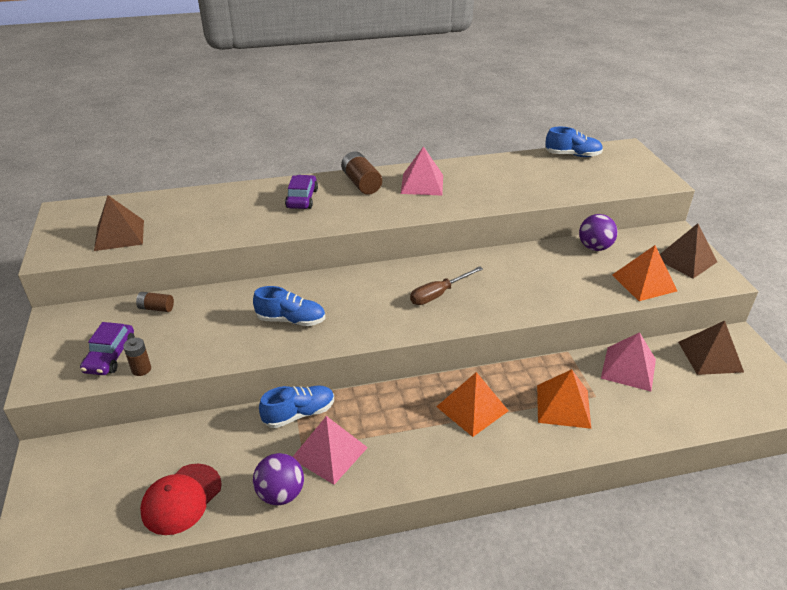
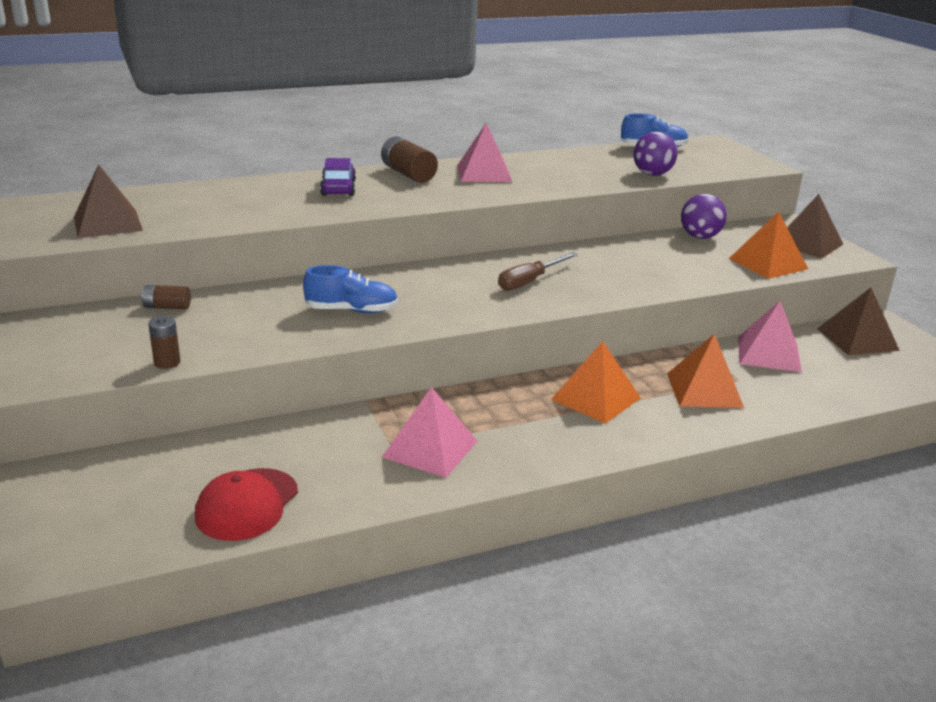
camera: 10 degrees left, 10 degrees down
(110, 356) = (119, 353): purple car -> none
(281, 494) = (379, 490): purple ball -> purple ball (652, 174)
(299, 414) = (378, 415): blue shoe -> none

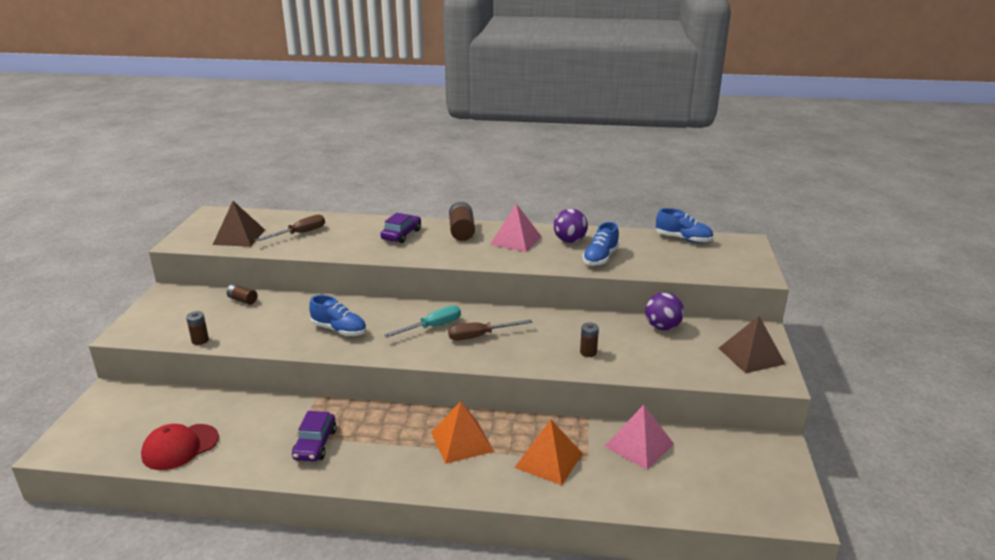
camera: 30 degrees right, 0 degrees up
(195, 207) = (299, 233): none -> brown screwdriver
(430, 449) = (315, 444): pink pyramid -> purple car
(463, 284) = (432, 327): none -> turquoise screwdriver
(598, 175) = (600, 258): none -> blue shoe
(652, 174) = (646, 265): purple ball -> purple ball (569, 241)
(661, 272) = (588, 352): none -> brown battery
(768, 263) = (689, 366): orange pyramid -> none
(857, 339) = (735, 455): brown pyramid -> none

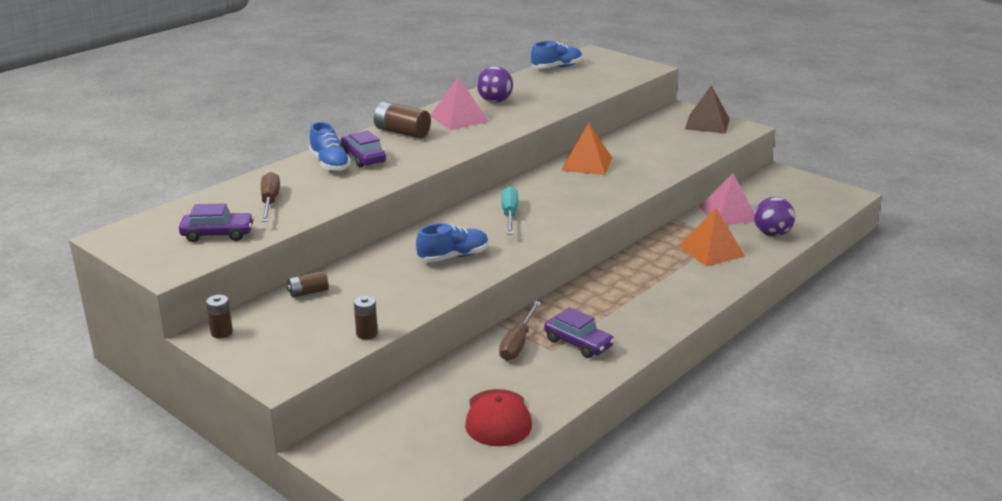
camera: 55 degrees left, 0 degrees up
(239, 237) = (218, 234): brown pyramid -> purple car
(462, 441) = (650, 276): orange pyramid -> orange pyramid (587, 163)
(480, 336) = (554, 200): brown screwdriver -> brown screwdriver (518, 343)
(588, 352) = (634, 170): brown battery -> brown battery (221, 333)
(600, 258) = (544, 101): blue shoe -> blue shoe (330, 164)
(662, 327) = (633, 135): purple ball -> purple ball (772, 234)

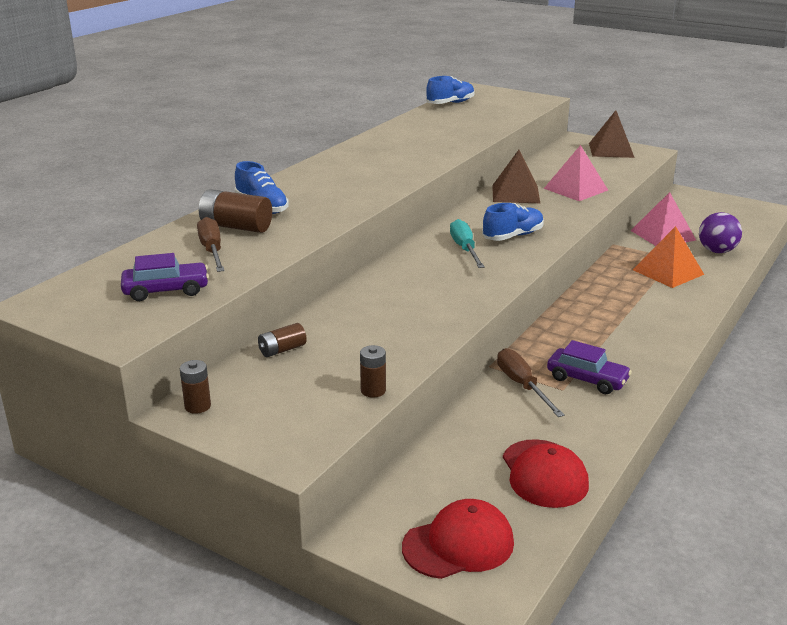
camera: 10 degrees left, 0 degrees up
(363, 158) = (296, 198): purple car -> none
(400, 465) = (458, 544): none -> red cap
(402, 132) = (325, 171): brown battery -> brown battery (236, 227)
(453, 257) = (428, 297): blue shoe -> blue shoe (513, 236)
(459, 118) = (378, 154): pink pyramid -> pink pyramid (575, 189)
(495, 101) = (406, 136): purple ball -> none
(518, 343) = (522, 385): brown screwdriver -> brown screwdriver turned 150 degrees clockwise
(587, 163) = (515, 194): orange pyramid -> brown pyramid

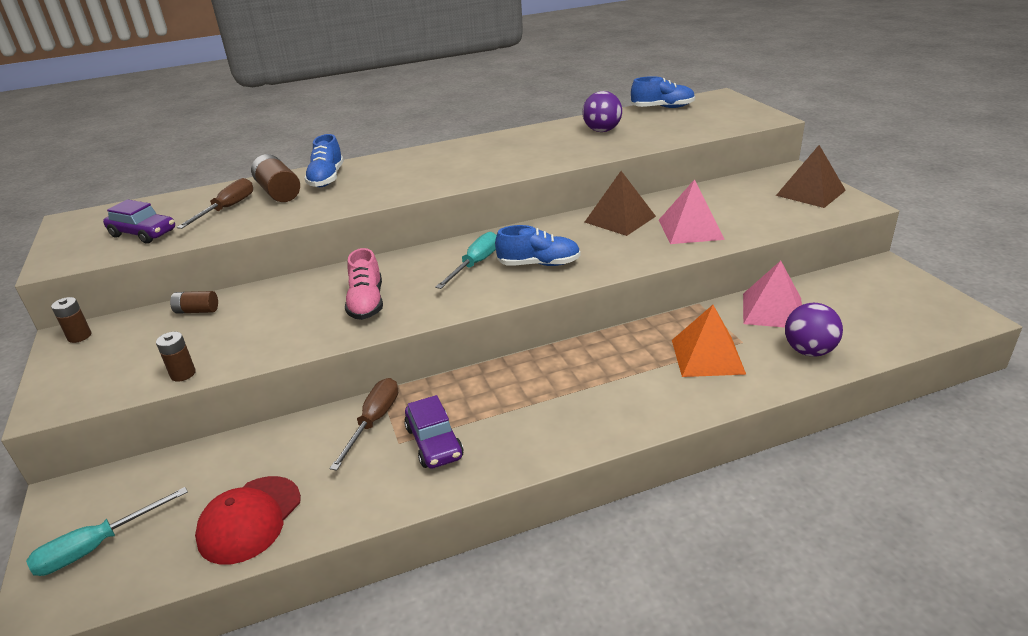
camera: 40 degrees right, 5 degrees up
(430, 297) = (367, 303): none -> pink shoe
(436, 127) = (602, 130): none -> purple ball
(458, 544) = (97, 546): red cap -> turquoise screwdriver

